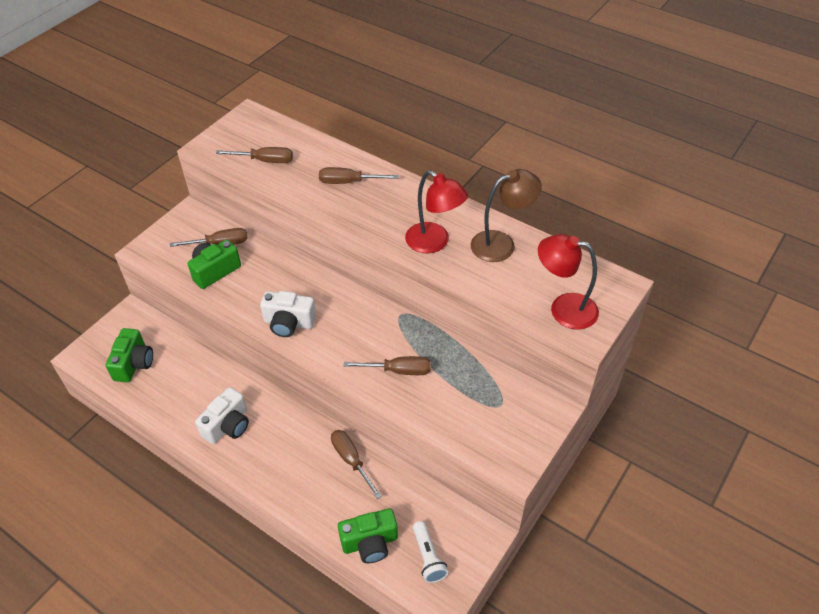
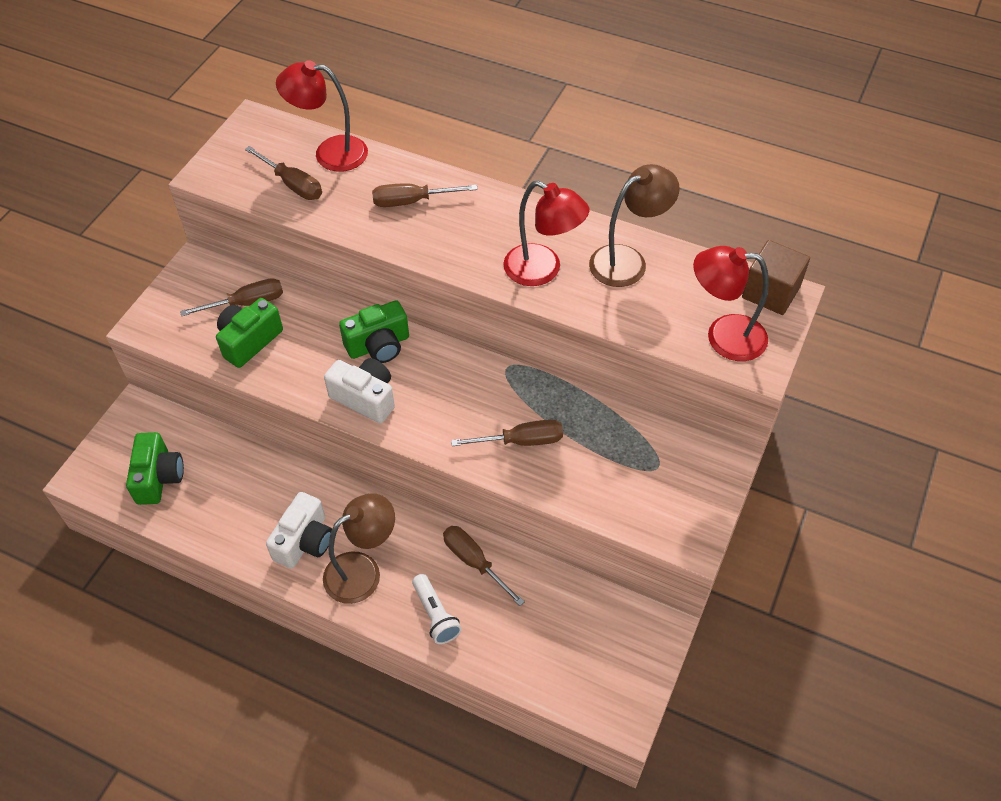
camera: 10 degrees left, 5 degrees up
(265, 161) = (293, 184): brown screwdriver -> brown screwdriver turned 45 degrees clockwise
(265, 454) = (363, 571): none -> brown lamp
(289, 323) = (365, 398): white camera -> white camera turned 150 degrees counterclockwise
(297, 142) = (330, 153): none -> red lamp
(370, 543) = (521, 662): green camera -> green camera (378, 345)
(428, 557) = (597, 668): white flashlight -> white flashlight (435, 615)
(609, 280) = (771, 292): none -> brown cube

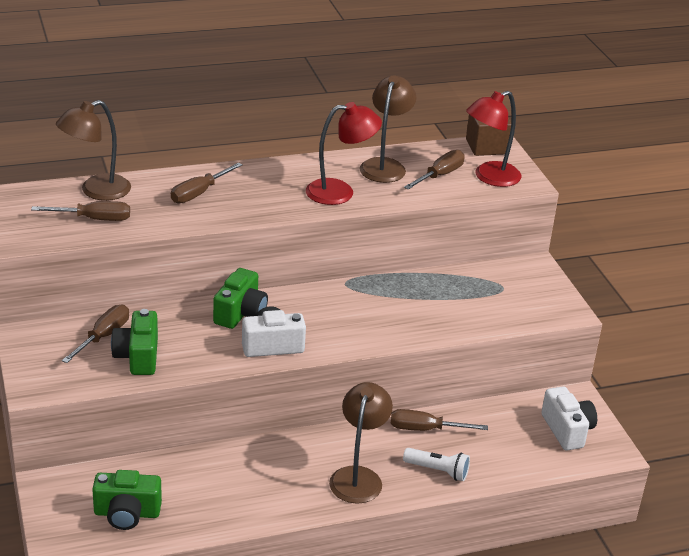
camera: 45 degrees left, 20 degrees down
(158, 477) = (127, 513): green camera -> green camera turned 135 degrees clockwise
(304, 541) = (294, 485): white camera -> white camera (567, 430)
(330, 153) = (96, 191): red lamp -> brown lamp
(521, 441) = (407, 315): brown screwdriver -> brown screwdriver (440, 175)

